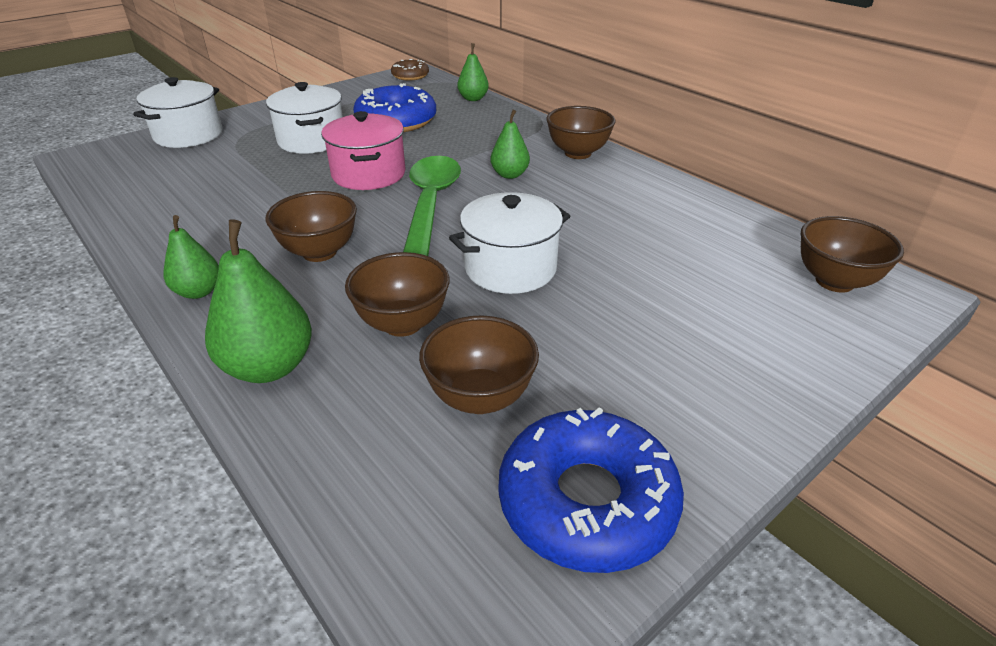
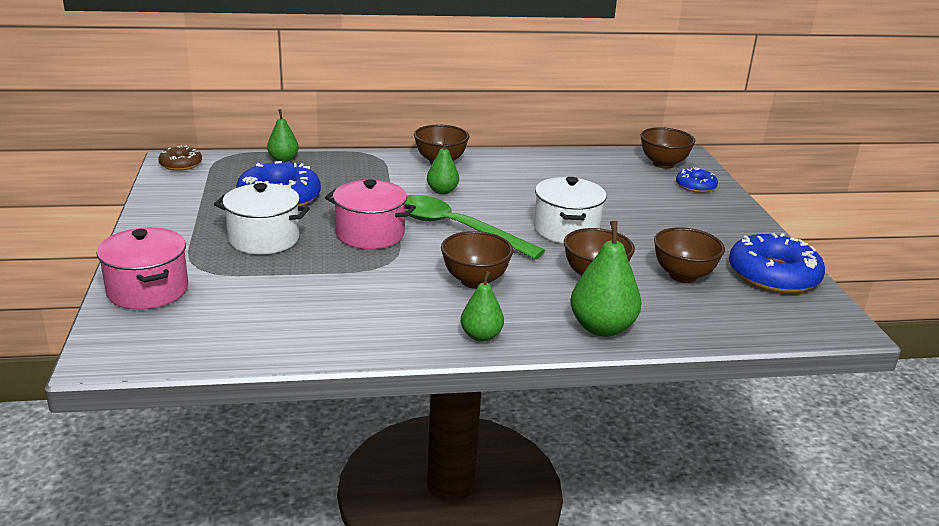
camera: 60 degrees left, 10 degrees down
(188, 135) = (147, 290): white pot -> pink pot
(808, 330) = (695, 186): none -> blue donut

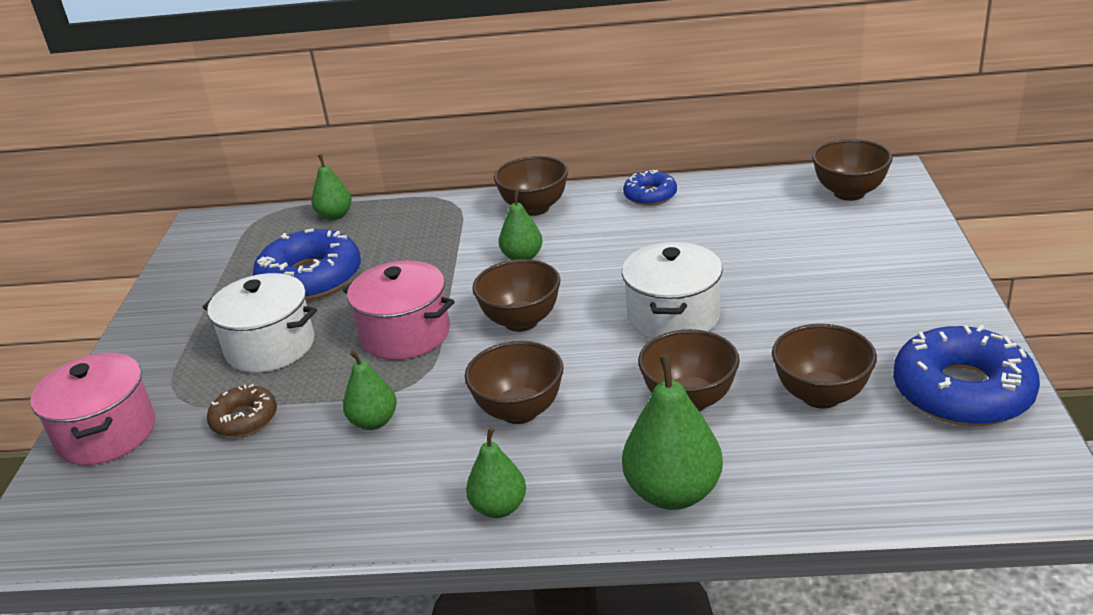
camera: 15 degrees right, 5 degrees up
(181, 164) = (209, 230): brown donut -> brown donut (244, 419)
(366, 286) = (374, 422): none -> green pear
(456, 229) = (521, 321): green spoon -> brown bowl
(695, 186) = (887, 230): blue donut -> blue donut (650, 195)

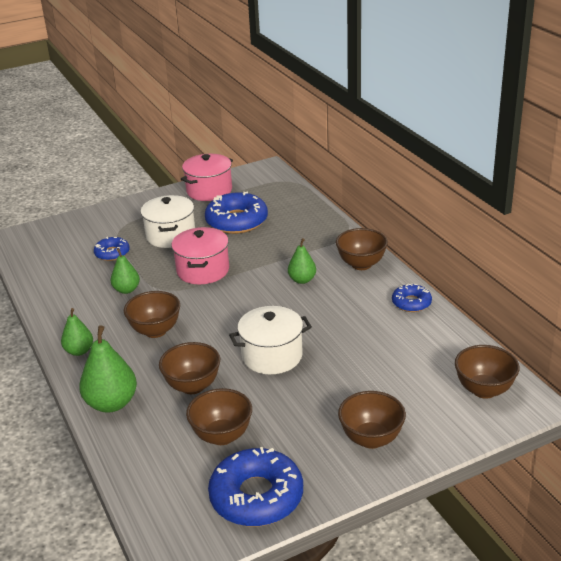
camera: 60 degrees right, 0 degrees up
(106, 434) = (86, 223): pink pot -> pink pot (209, 190)
(244, 419) = (112, 253): brown donut -> blue donut
(335, 215) = (303, 202): green pear -> none
(521, 321) = (236, 303): brown bowl -> brown bowl (371, 439)

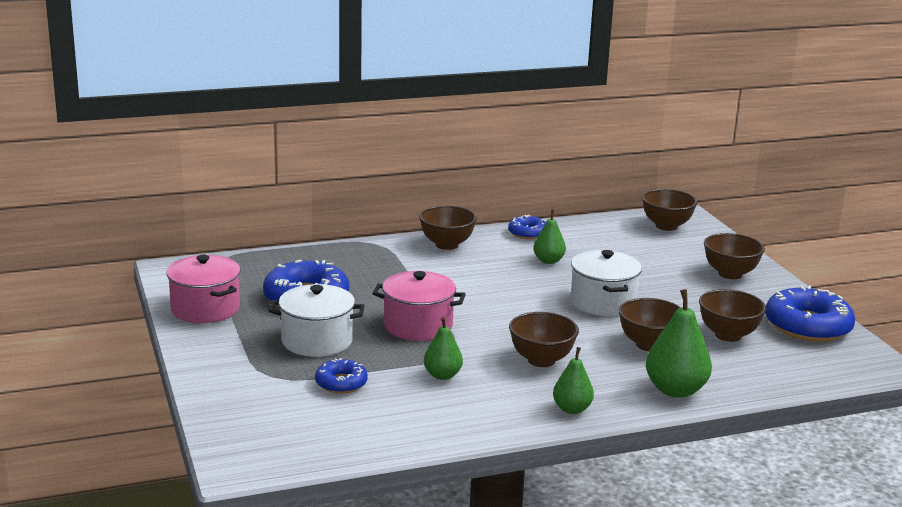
camera: 85 degrees left, 10 degrees down
(302, 280) = (465, 275): green pear -> green pear (548, 261)

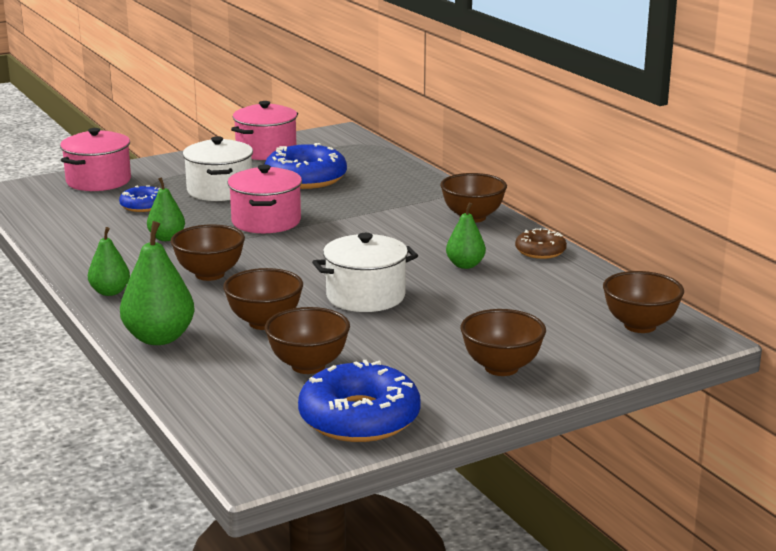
camera: 80 degrees right, 0 degrees up
(242, 406) = (98, 181): none -> pink pot
(528, 233) = (540, 251): blue donut -> brown donut

